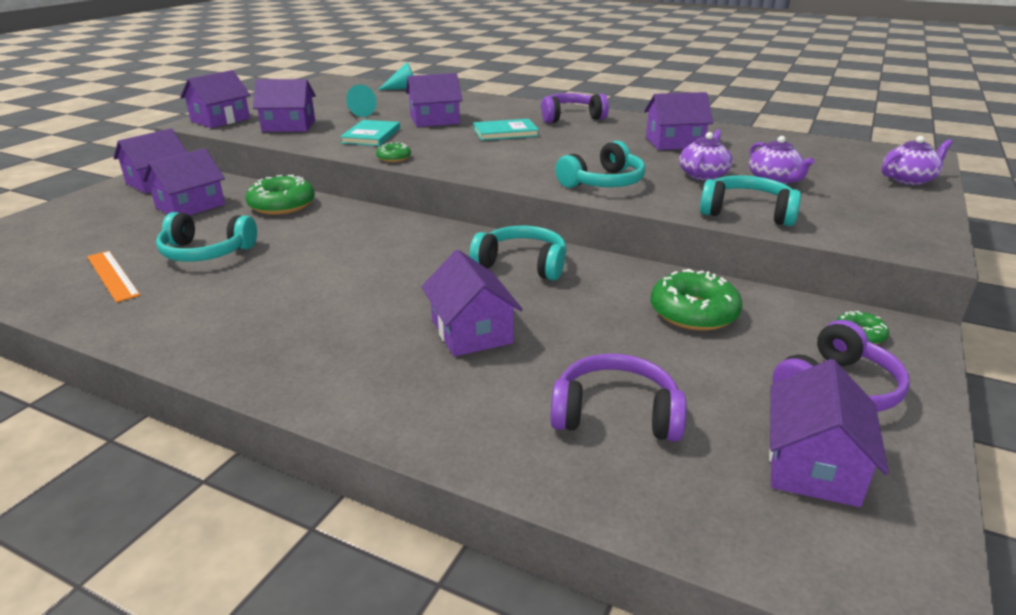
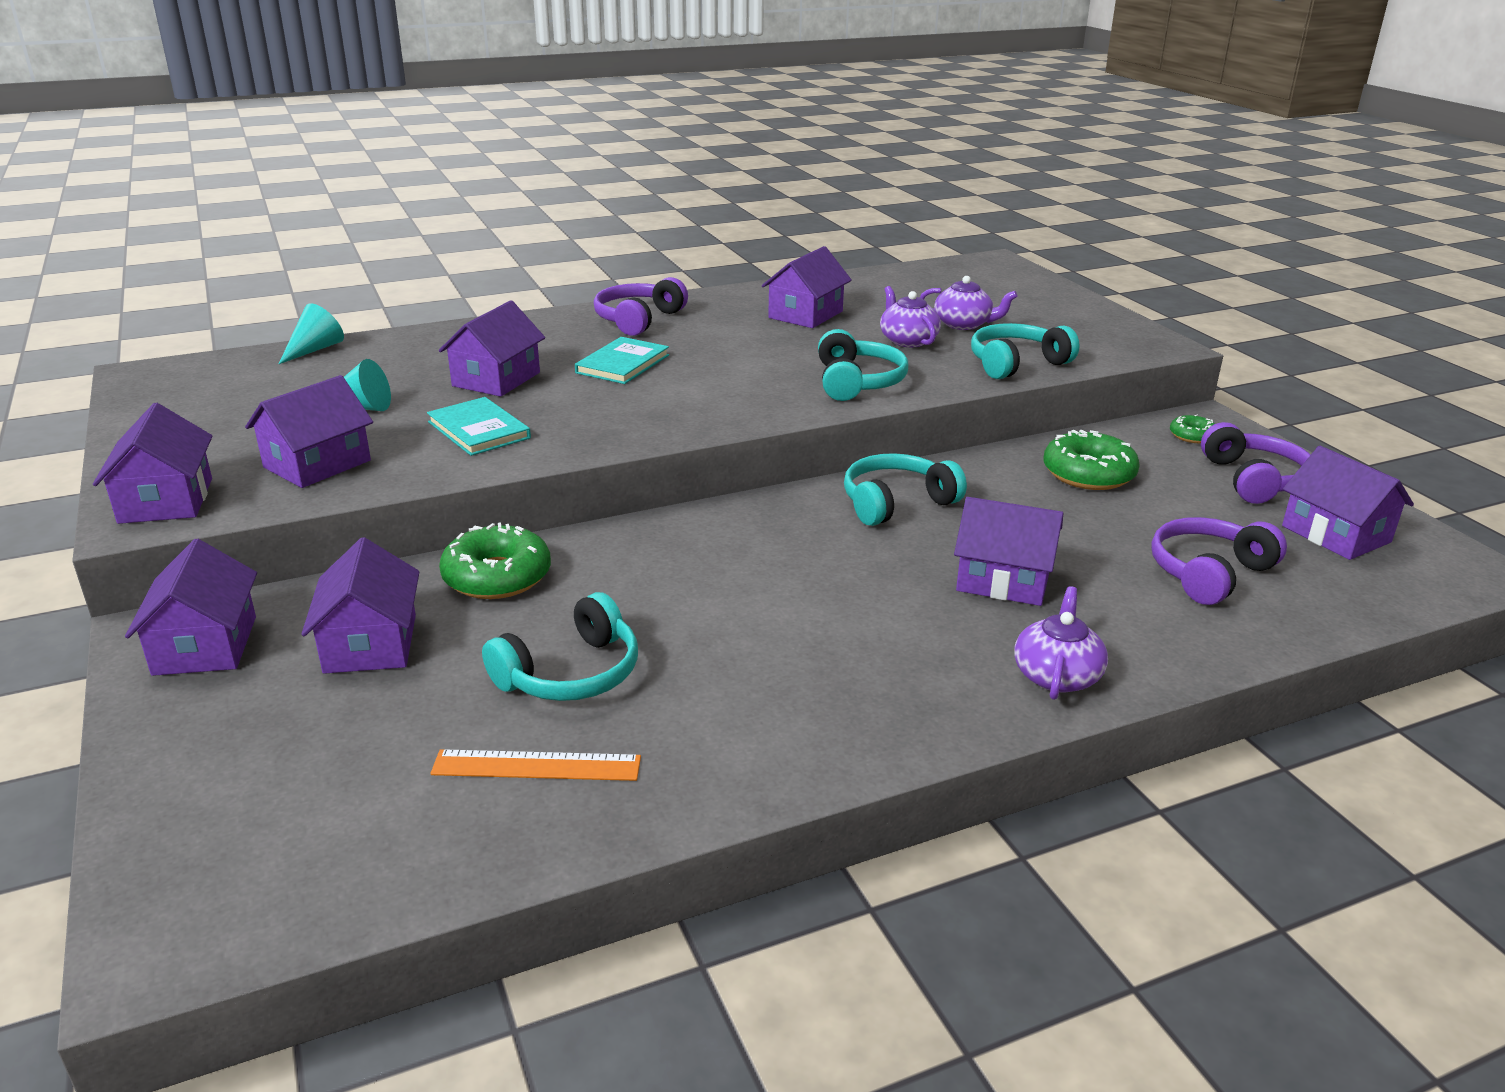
camera: 50 degrees left, 0 degrees up
(394, 158) = (593, 445): green donut -> none
(909, 179) = (1035, 287): purple teapot -> purple teapot (1057, 675)

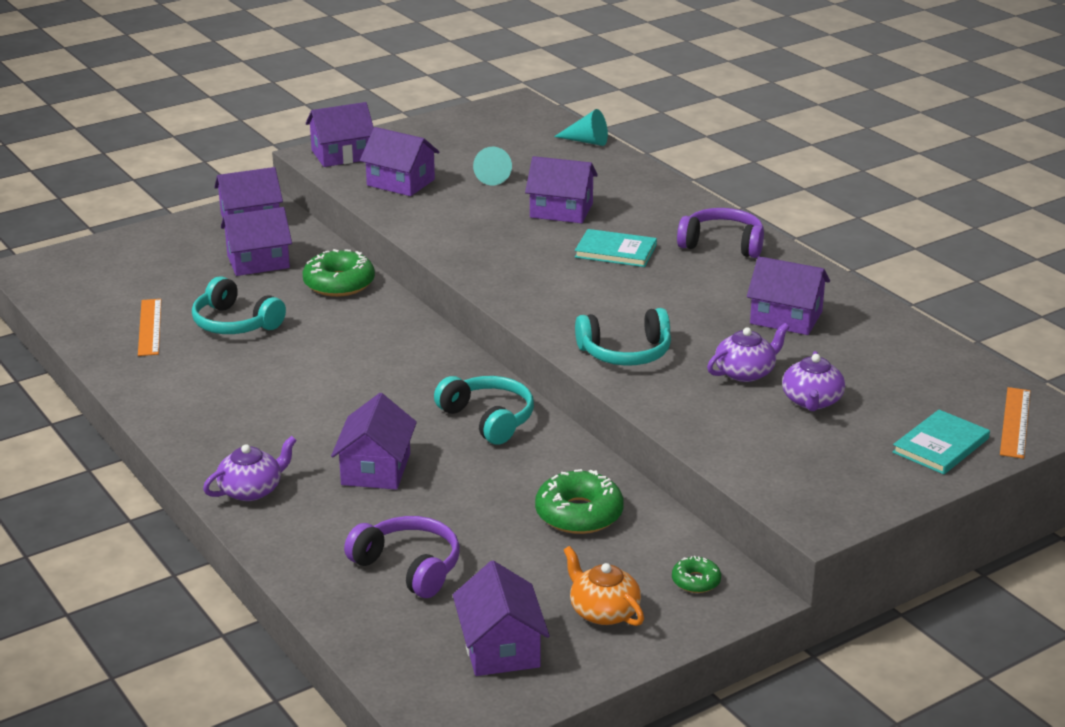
camera: 80 degrees right, 0 degrees up
(479, 430) = (469, 220): turquoise book -> turquoise book (941, 445)
(1001, 271) = (1015, 422): none -> orange ruler
(1016, 363) = (714, 431): turquoise headphones -> none
(1057, 675) = (251, 490): purple teapot -> purple teapot turned 45 degrees counterclockwise
(1254, 480) = (603, 611): purple headphones -> orange teapot
(1335, 534) = (500, 648): purple house -> purple house turned 60 degrees counterclockwise

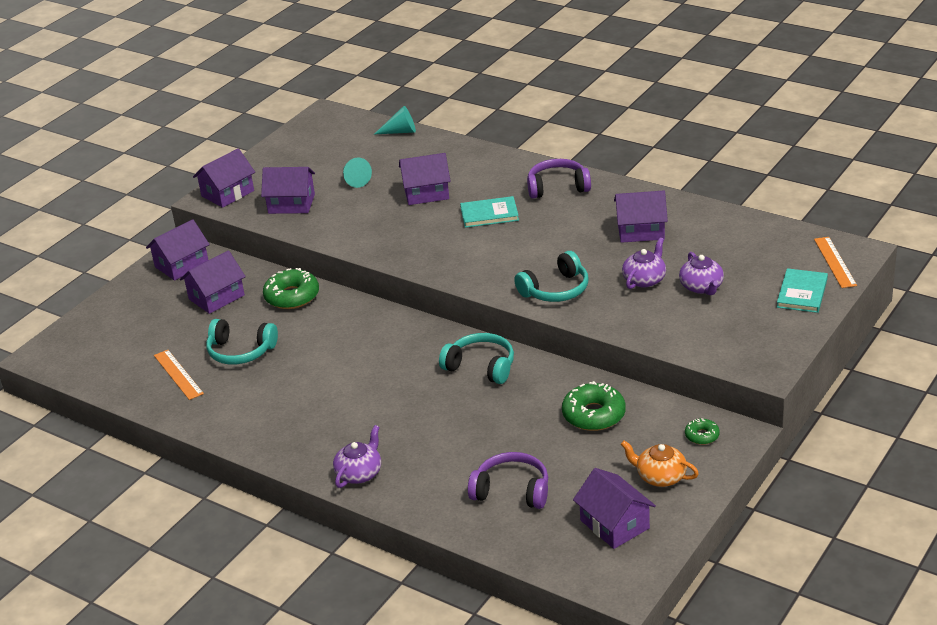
camera: 20 degrees left, 5 degrees up
(376, 469) = (433, 428): purple house -> none

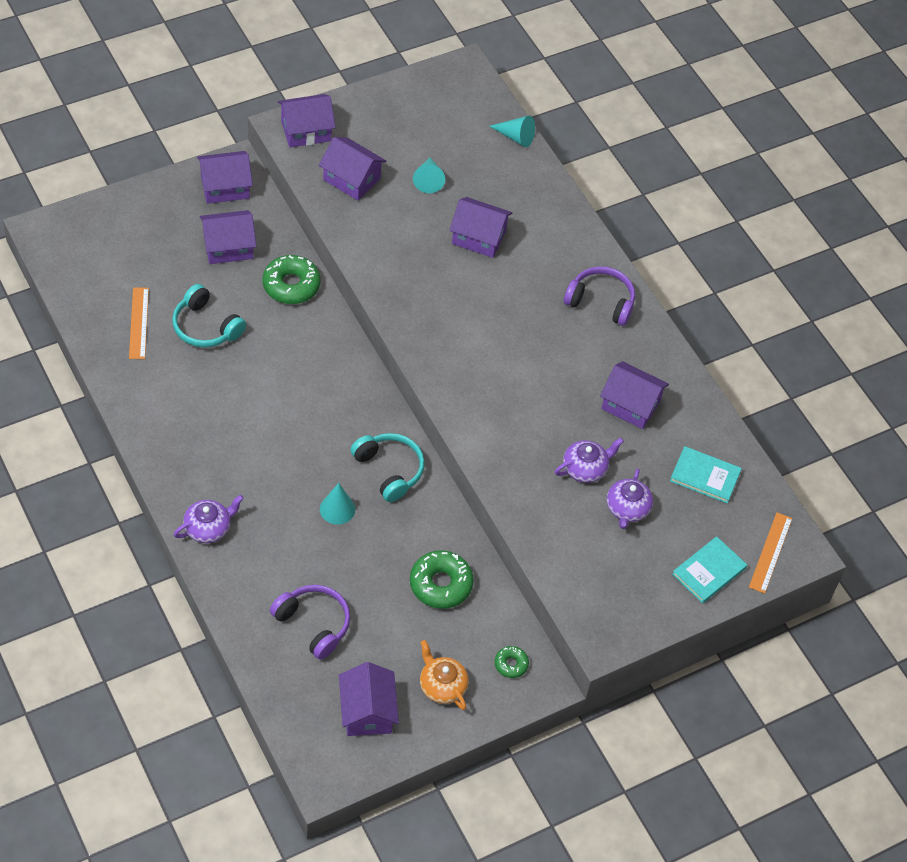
camera: 20 degrees right, 20 degrees up
(461, 409) = (337, 509): none -> turquoise cone
(489, 214) = (513, 300): turquoise book -> turquoise book (705, 476)
(556, 290) = (499, 433): turquoise headphones -> none

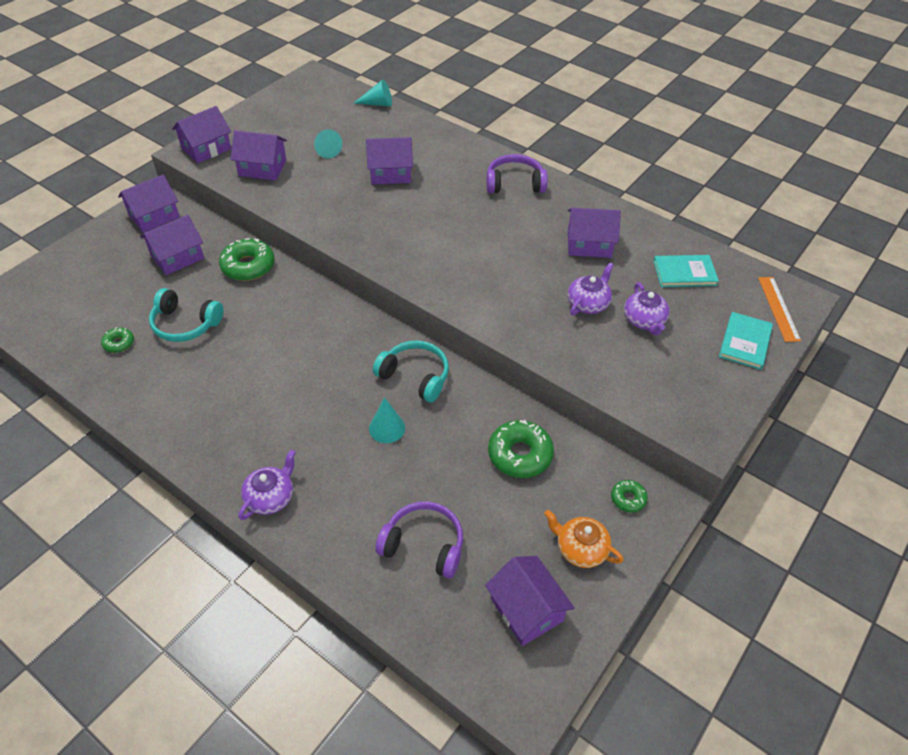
camera: 20 degrees left, 5 degrees down
(139, 323) = (119, 343): orange ruler -> green donut

